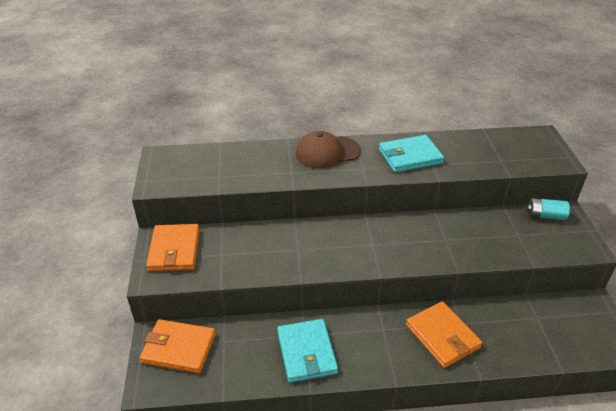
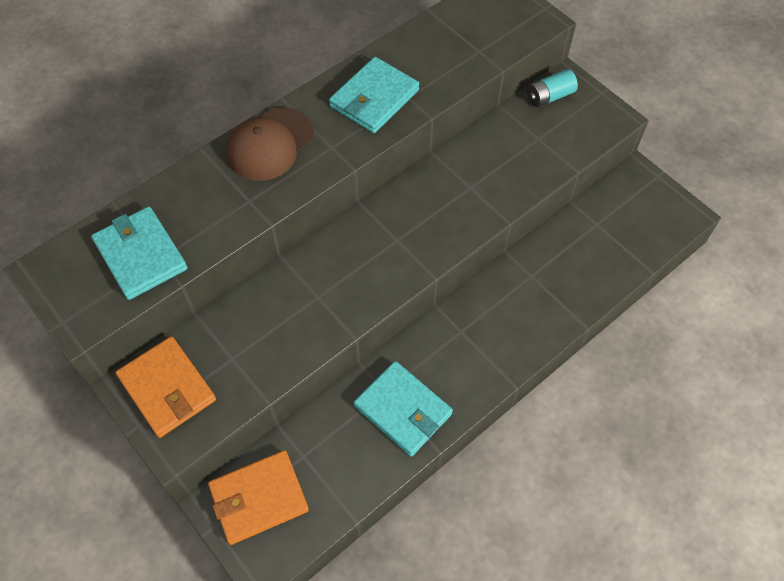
camera: 35 degrees left, 20 degrees up
(211, 170) = (140, 255): none -> turquoise wallet
(442, 336) = (523, 302): orange wallet -> none

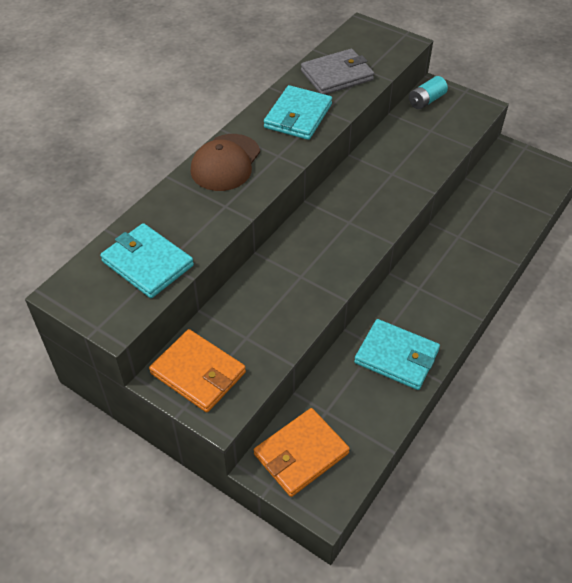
camera: 15 degrees left, 10 degrees down
(440, 51) = (337, 75): none -> grey wallet

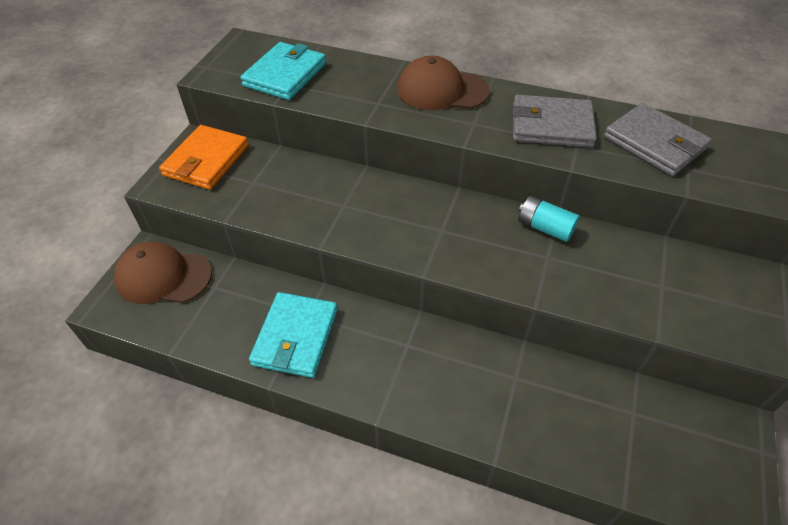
camera: 75 degrees right, 0 degrees up
(298, 116) = (551, 125): turquoise wallet -> grey wallet
(301, 454) = (163, 276): orange wallet -> brown cap
(426, 101) = (724, 272): turquoise battery -> turquoise battery (545, 227)

